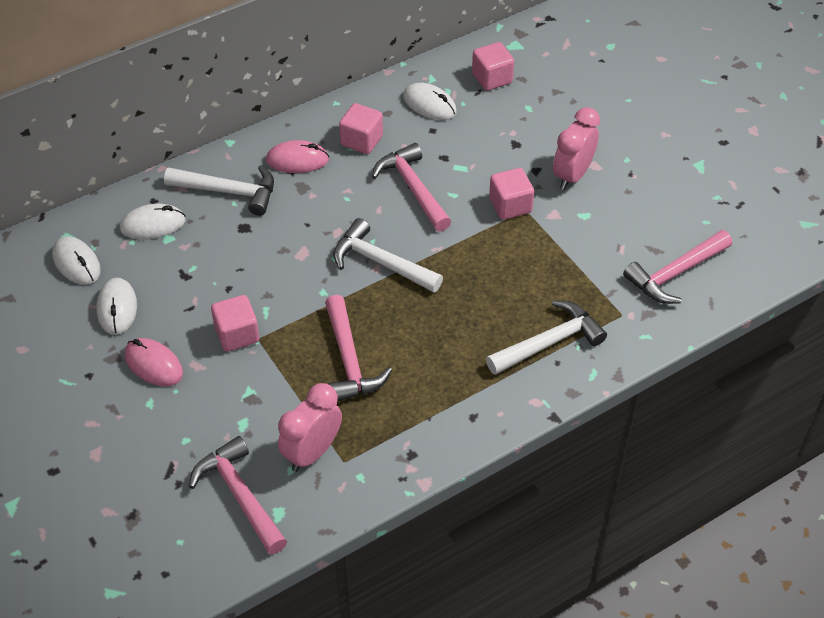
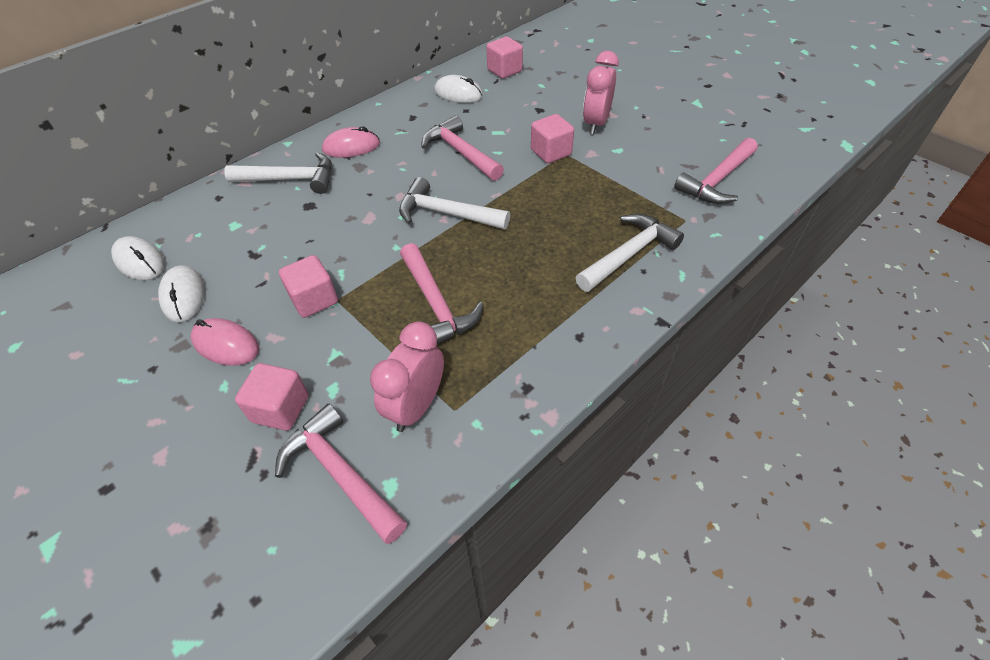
camera: 10 degrees left, 0 degrees up
(153, 225) = (218, 216): white mouse -> none
(361, 141) = (406, 125): pink cube -> pink cube (280, 409)

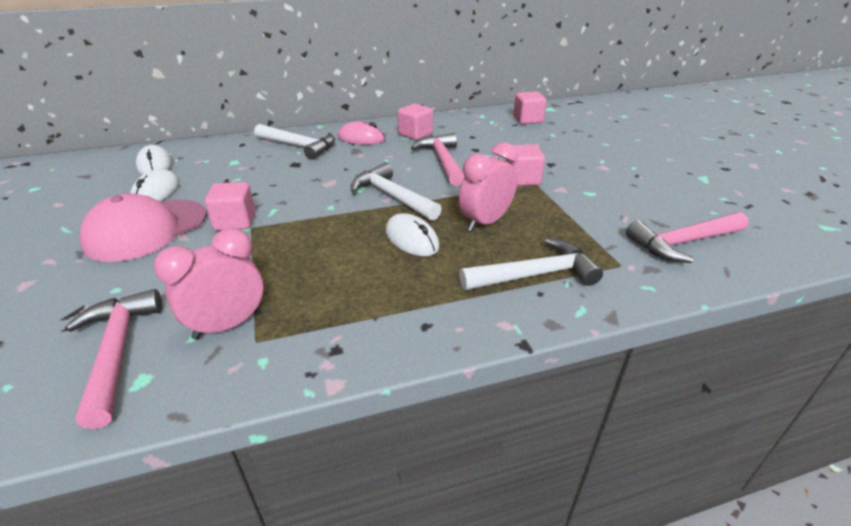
camera: 25 degrees right, 15 degrees down
(226, 345) = (146, 230): pink mouse -> pink cap
(280, 409) = (132, 285): pink cube -> pink cube (415, 134)
(436, 304) = (321, 255): pink hammer -> none
(458, 94) = (475, 126): white mouse -> white mouse (411, 239)
(596, 124) = (583, 170): pink clock -> pink clock (485, 222)

